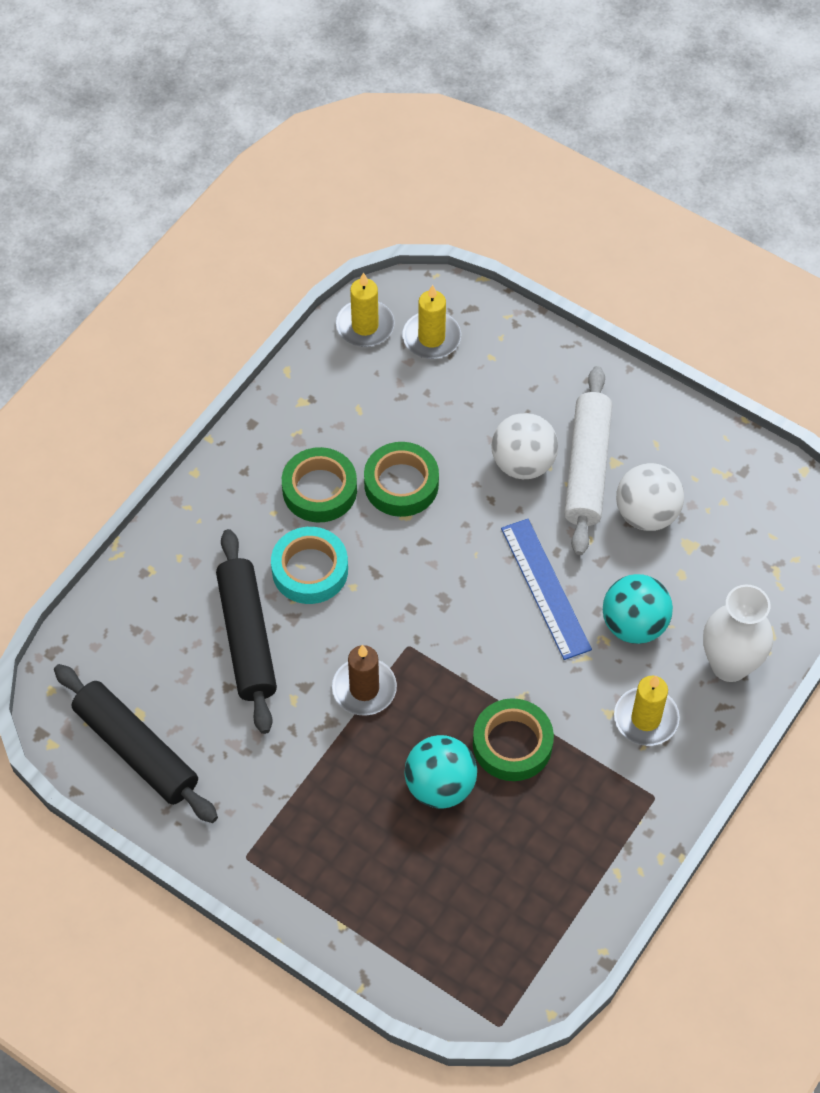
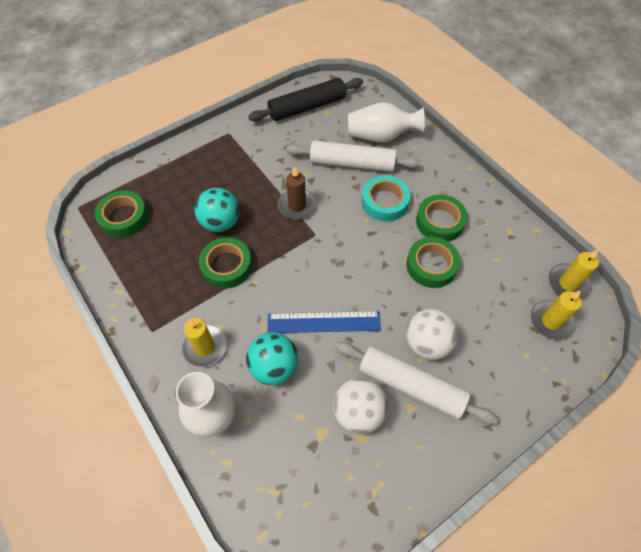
camera: 110 degrees right, 0 degrees up
(170, 612) = (381, 136): none -> white vase
(247, 637) = (352, 163): black rolling pin -> white rolling pin
(489, 938) = (124, 217): none -> green tape

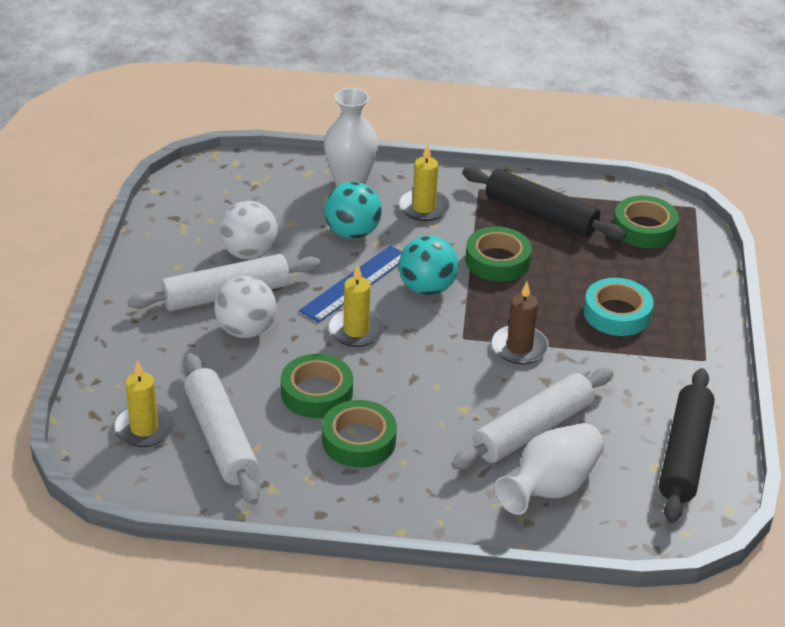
camera: 130 degrees right, 20 degrees down
(154, 276) = (541, 215): none -> black rolling pin
(220, 223) = (560, 284): turquoise ball -> turquoise ball (427, 288)
(384, 202) = (441, 416): turquoise tape -> turquoise tape (617, 313)
(511, 280) = (221, 438): none -> white rolling pin
(568, 283) = (156, 478): yellow candle -> yellow candle (356, 330)

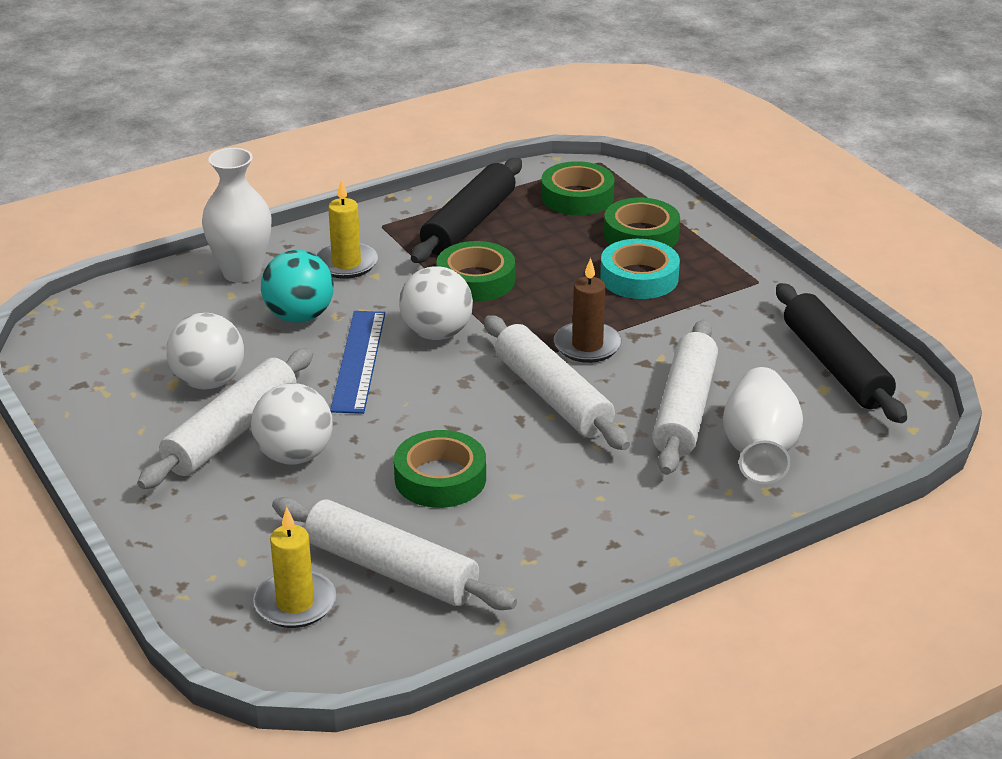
camera: 35 degrees left, 5 degrees down
(356, 330) = (411, 403): yellow candle -> none
(359, 440) = (535, 500): green tape -> green tape (641, 235)
(427, 288) = (436, 333): turquoise ball -> white ball
(453, 373) = (552, 396): none -> white rolling pin
(541, 215) = (469, 224): black rolling pin -> black rolling pin turned 60 degrees counterclockwise

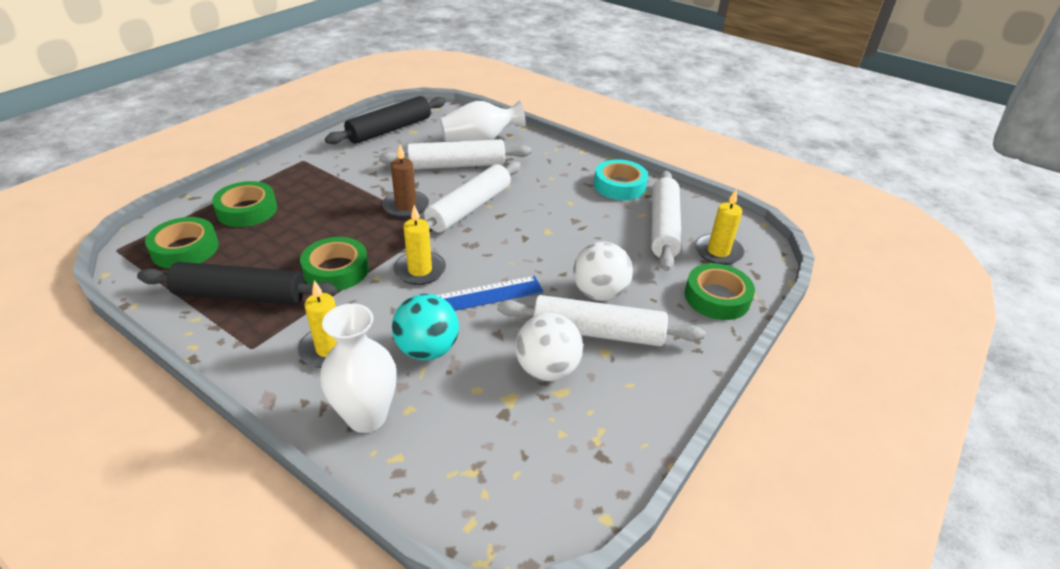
camera: 115 degrees left, 5 degrees up
(436, 333) = (420, 270): white ball -> yellow candle
(440, 478) = (576, 230): green tape -> green tape (717, 297)
(639, 277) = (311, 201): turquoise tape -> turquoise tape (619, 185)

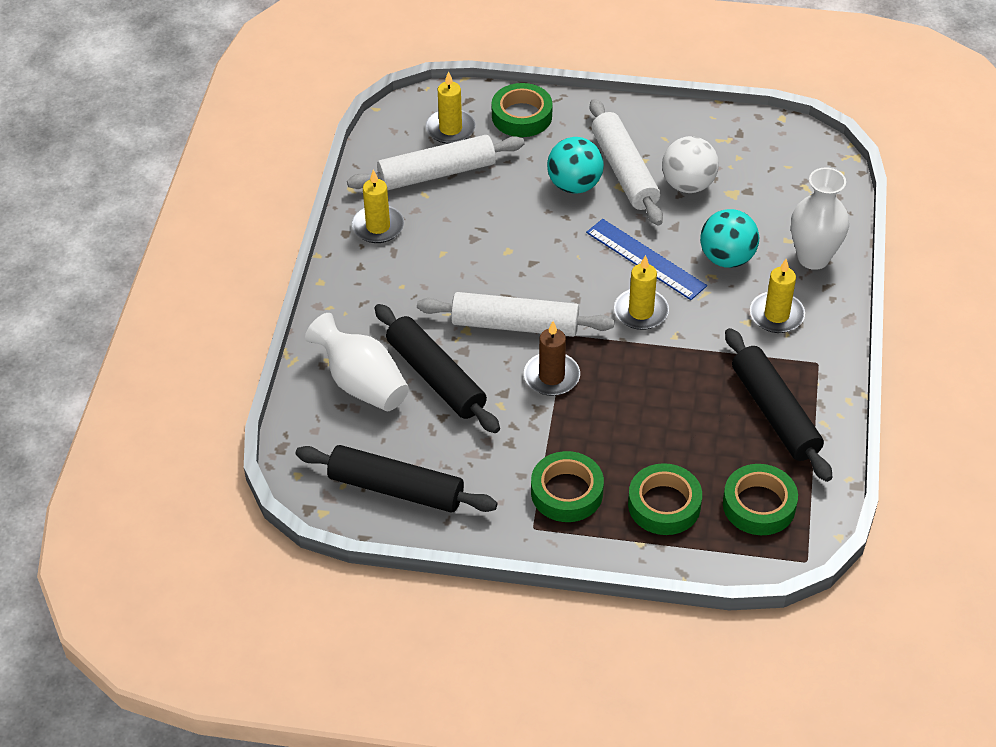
camera: 115 degrees left, 10 degrees up
(336, 270) = (689, 369): green tape -> green tape (567, 492)
(456, 165) = (436, 377): white rolling pin -> black rolling pin
(599, 293) = (574, 185): white ball -> turquoise ball
(619, 185) = (378, 226): turquoise tape -> yellow candle

